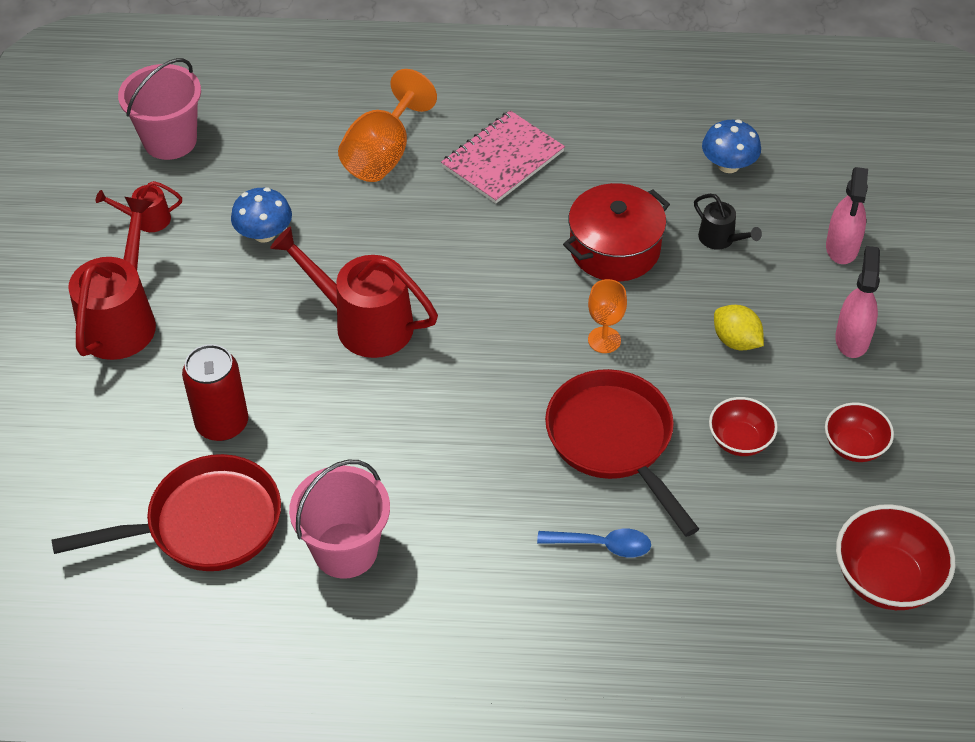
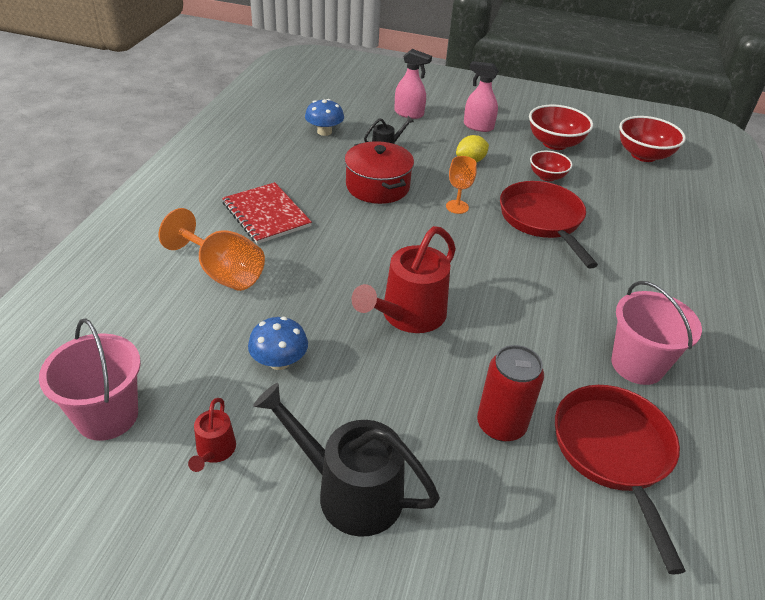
camera: 80 degrees left, 10 degrees down
(122, 319) = (349, 491): red watering can -> black watering can
(502, 159) = (266, 215): pink notebook -> red notebook
(602, 545) = (626, 242): blue spoon -> none
(613, 440) = (542, 220): red pan -> red pan turned 90 degrees clockwise
(854, 446) = (554, 143): red bowl -> red bowl, size x1.61

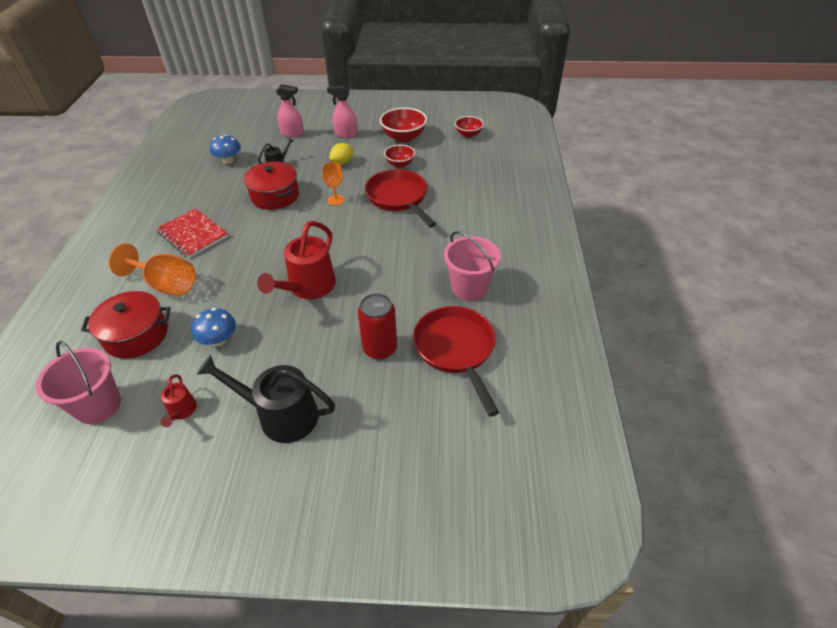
camera: 10 degrees left, 5 degrees up
(173, 331) = (136, 335): none -> red pot
(643, 155) = (468, 134): red bowl -> red bowl, size x0.62

